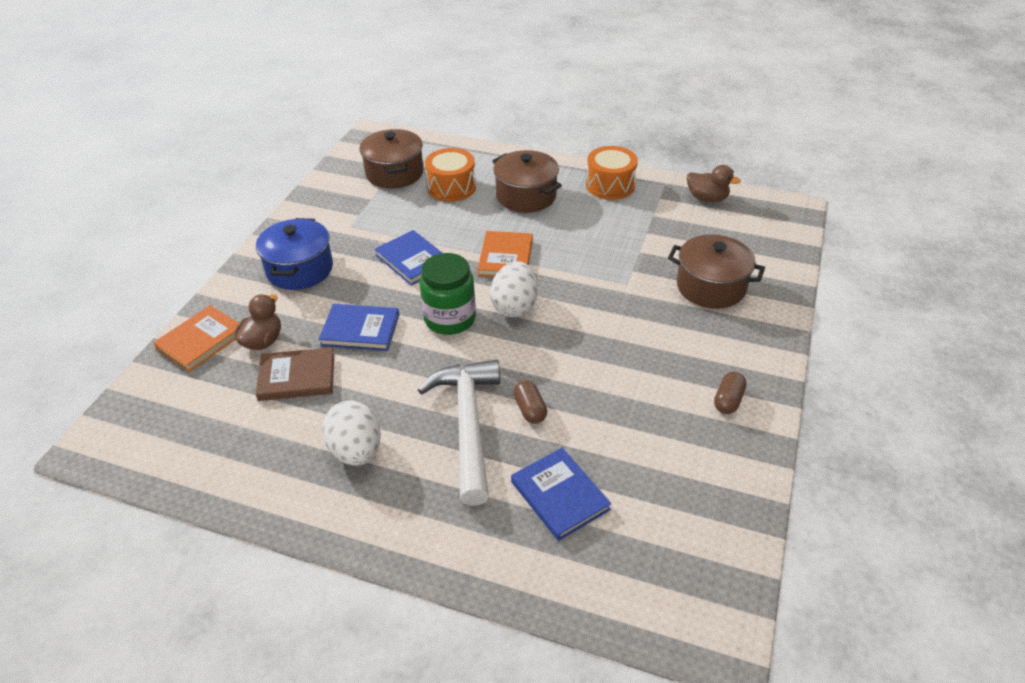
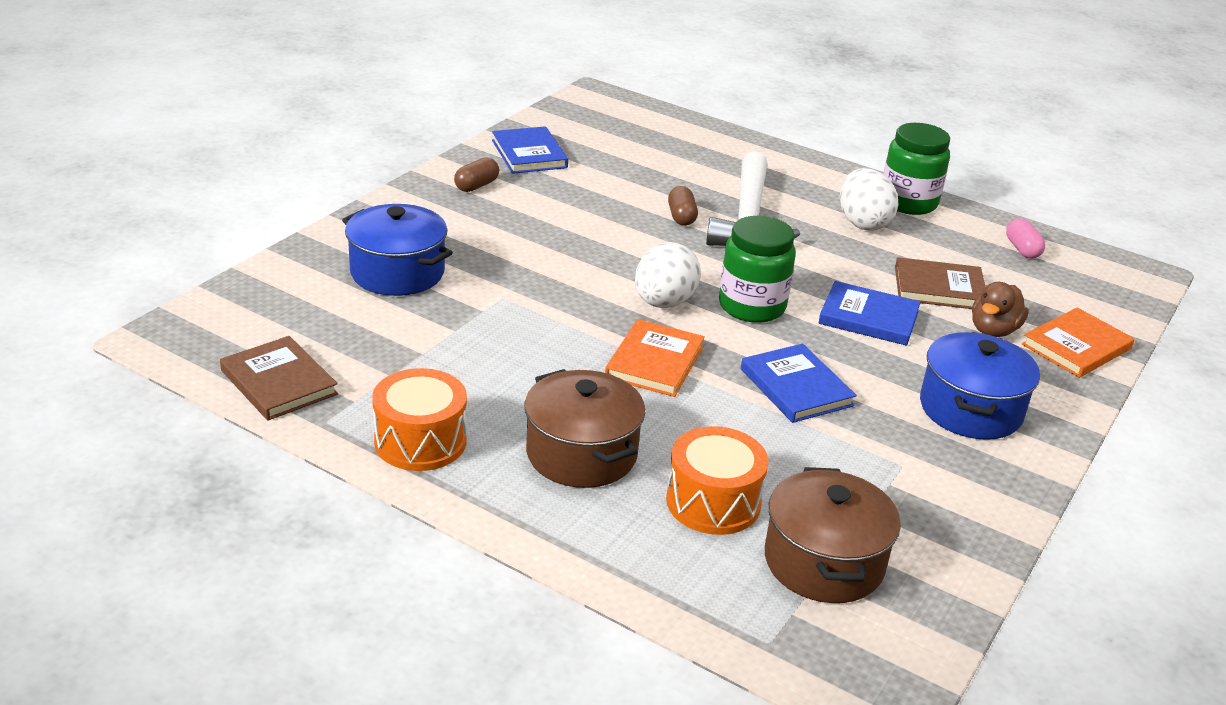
camera: 170 degrees left, 10 degrees down
(200, 454) = (1022, 249): none -> pink capsule
(303, 502) = (908, 202): none -> green jar
(559, 496) = (676, 166): blue book -> blue book (529, 154)
(707, 198) = (279, 382): brown duck -> brown book
(711, 287) = (397, 272): brown pot -> blue pot

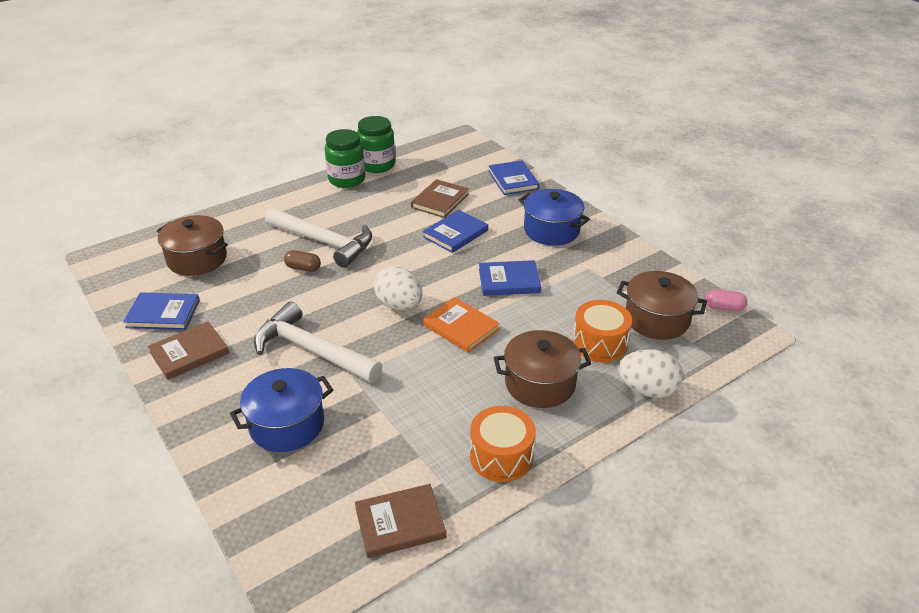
camera: 65 degrees left, 5 degrees up
(476, 186) = (189, 353): brown capsule -> brown book
(531, 259) = (312, 350): none -> white hammer
(639, 147) = (197, 259): none -> brown pot
(752, 306) = (422, 271): green jar -> green jar (377, 165)
(863, 223) = (358, 202): white egg -> white egg (647, 390)
(993, 330) = (487, 198): brown duck -> none
(1022, 249) = (418, 162): pink capsule -> pink capsule (723, 307)
(1076, 347) = (513, 180): orange book -> blue book

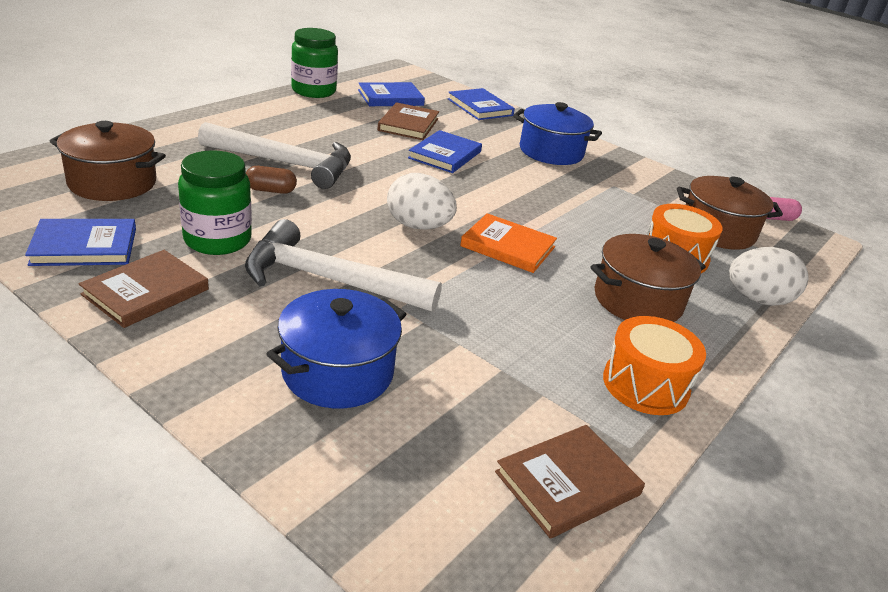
camera: 20 degrees left, 5 degrees down
(347, 179) = (283, 103): green jar -> green jar (217, 240)
(509, 281) = (535, 199): blue book -> blue book (390, 98)

